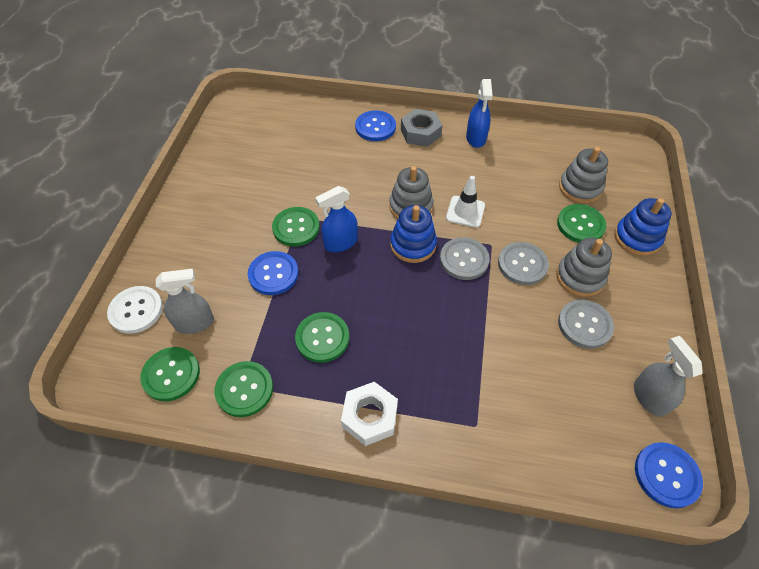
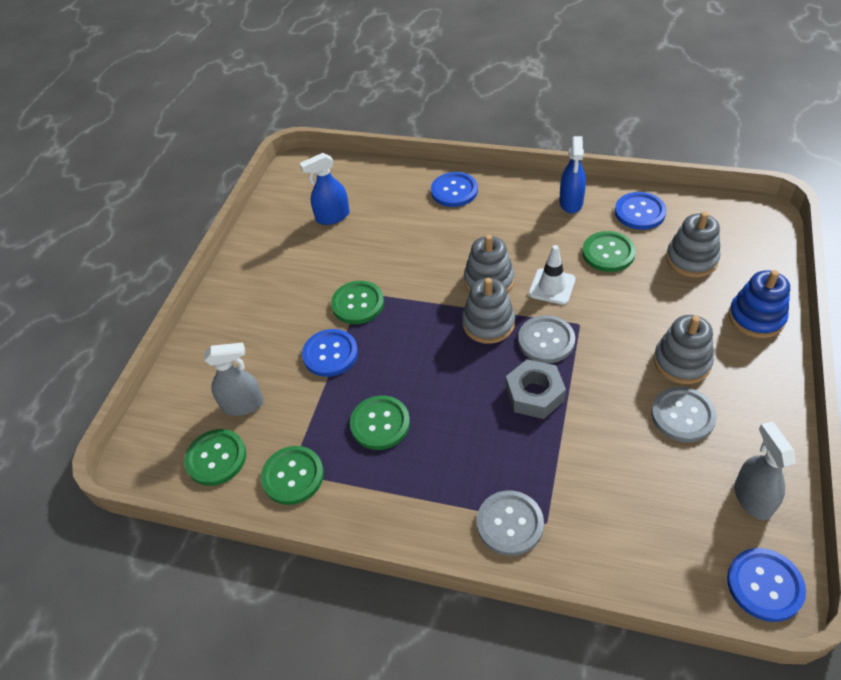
camera: 10 degrees right, 5 degrees down
(136, 310) = (182, 390): white button -> none
(340, 243) = (406, 320): blue spray bottle -> blue spray bottle (332, 217)
(369, 416) = (427, 509): white nut -> none
(413, 245) = (488, 323): blue stacking toy -> grey stacking toy
(420, 133) = (506, 197): grey nut -> grey nut (534, 394)
(522, 264) = (614, 346): grey button -> grey button (510, 524)
(534, 147) = (639, 212): none -> blue button
(580, 225) = (688, 302): green button -> green button (608, 253)

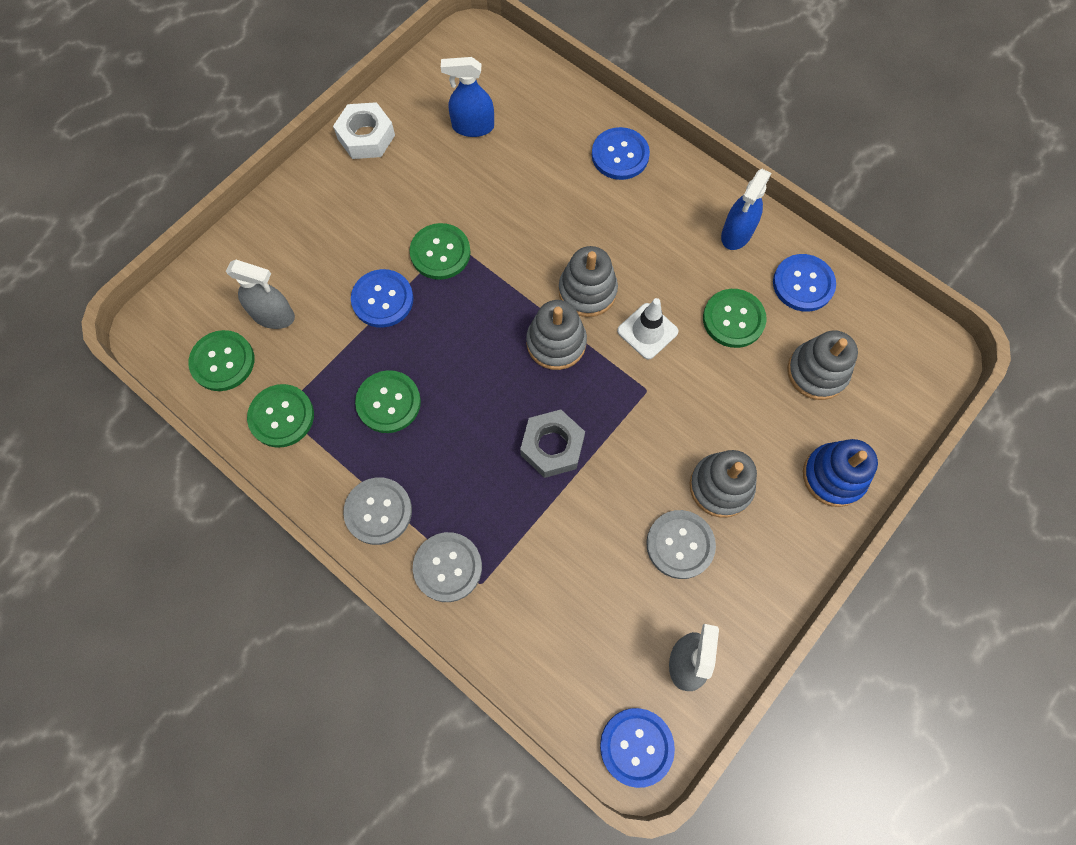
camera: 20 degrees right, 20 degrees up
(252, 255) = (366, 137): none -> white nut
(546, 340) = (601, 392): grey button -> grey button (378, 511)

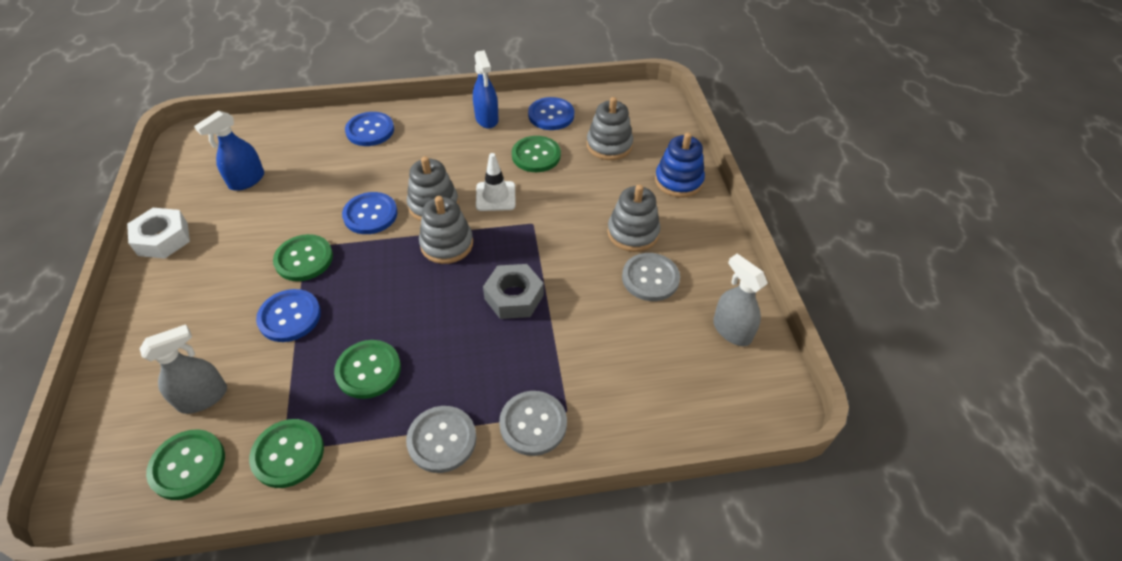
camera: 50 degrees left, 20 degrees down
(636, 746) = (768, 400): blue button -> blue button (370, 214)

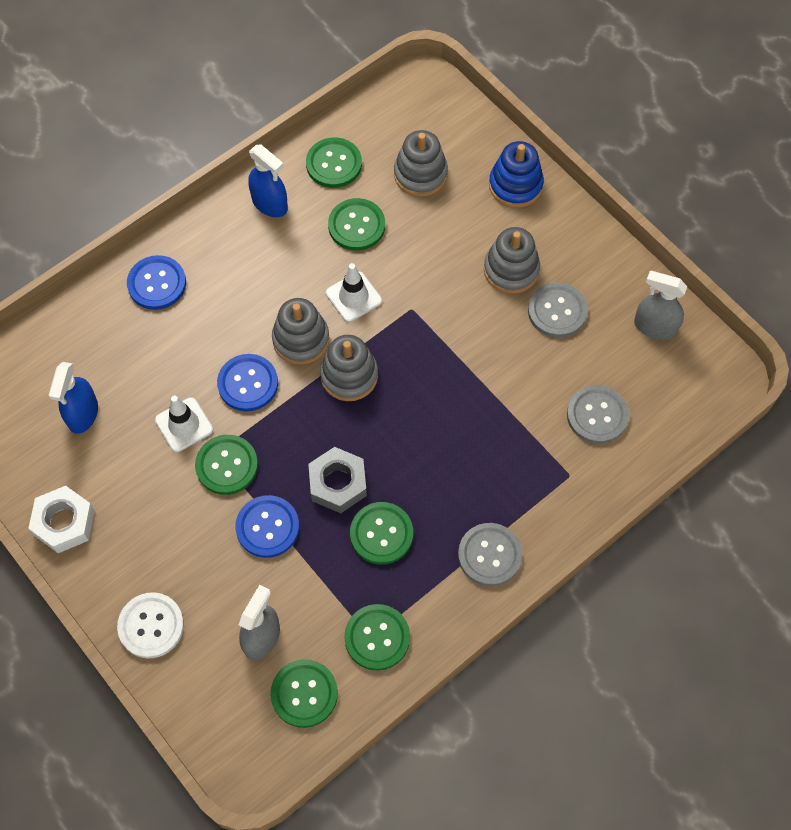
camera: 30 degrees left, 15 degrees up
(139, 340) = (151, 626): none -> white button
(302, 219) = (184, 425): none -> white traffic cone
(514, 297) = (452, 396): grey nut -> grey nut (338, 483)
(533, 424) = (551, 501): grey button -> grey button (597, 415)
(551, 115) = (334, 164): blue button -> green button

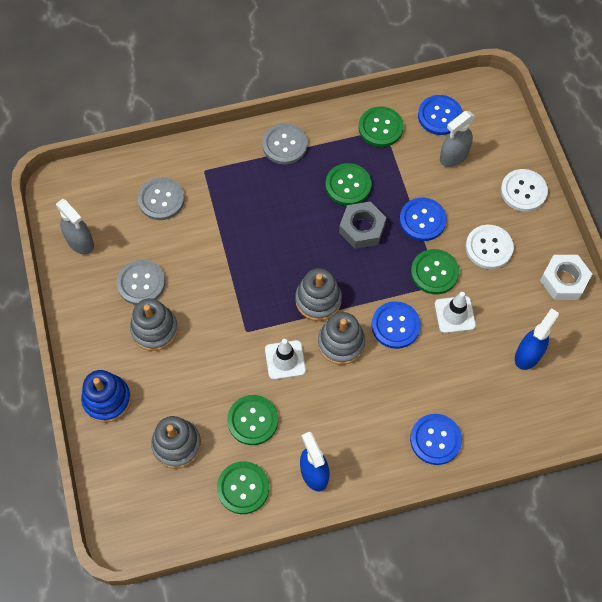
camera: 155 degrees left, 0 degrees up
(171, 526) = (489, 247): none -> white button
(304, 694) = (440, 116): green button -> blue button

